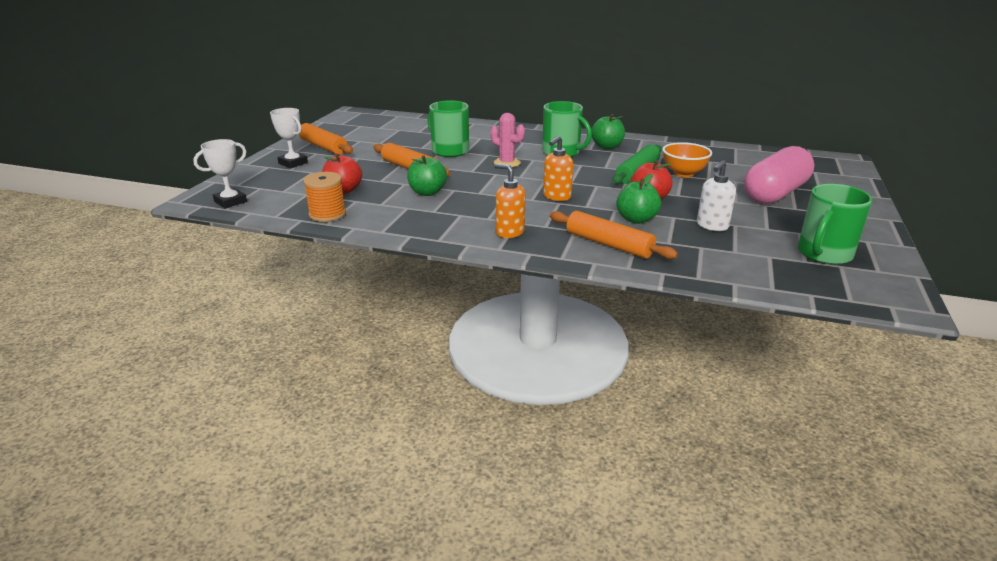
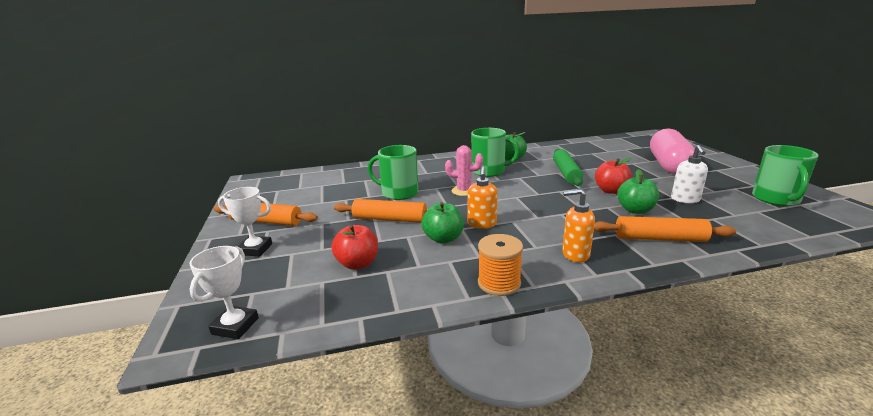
camera: 30 degrees left, 5 degrees down
(327, 214) = (381, 298): orange spool -> orange spool (499, 283)
(556, 197) = (550, 209): orange soap dispenser -> orange soap dispenser (482, 224)
(683, 174) = (595, 166): orange bowl -> none

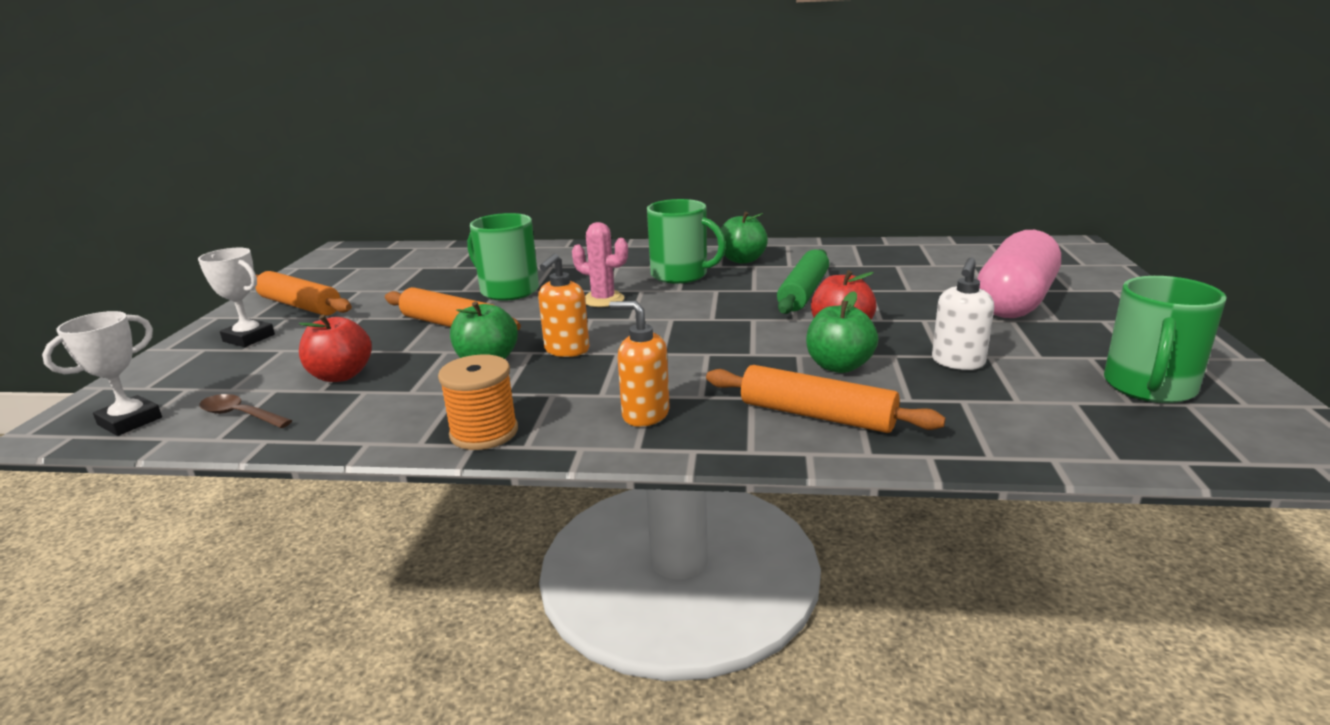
camera: 20 degrees right, 0 degrees up
(318, 304) = (240, 415): none -> brown spoon

